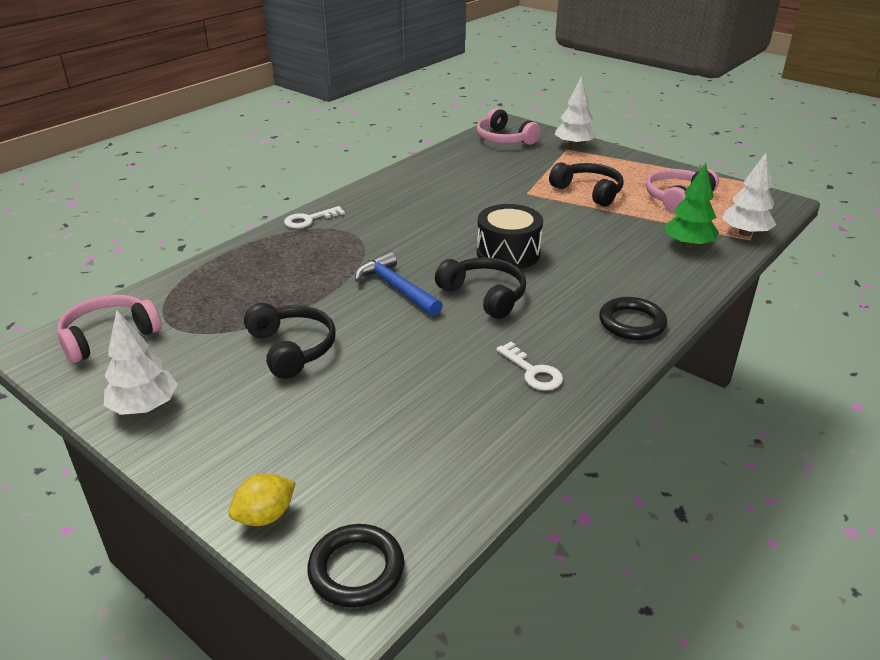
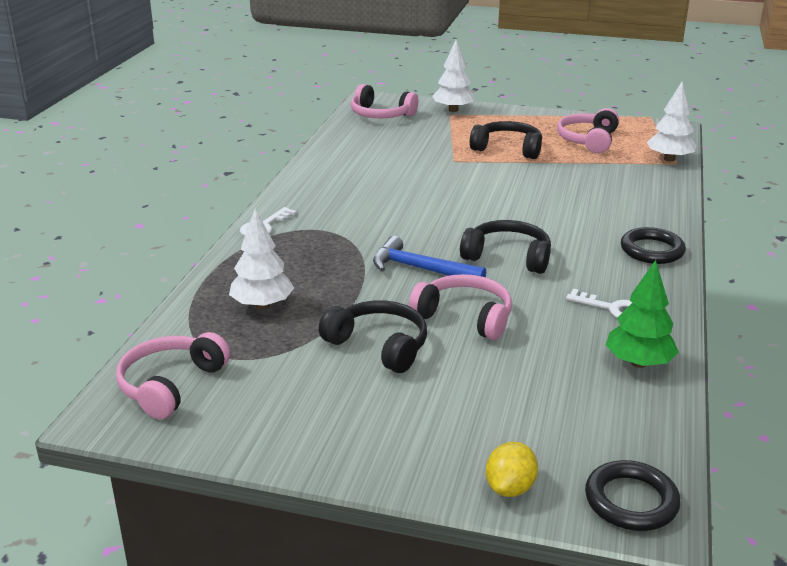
camera: 25 degrees left, 5 degrees down
(144, 407) = (289, 436): white tree -> white tree (262, 305)
(389, 342) = (465, 317): none -> pink headphones
(508, 253) = (491, 216): black drum -> none
(688, 245) = (634, 178): green tree -> green tree (639, 363)

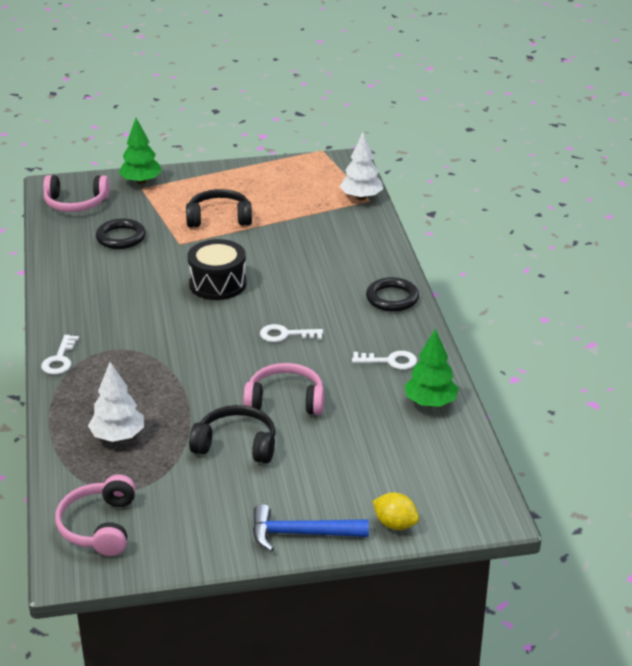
camera: 25 degrees left, 5 degrees up
(421, 269) = (224, 366): blue hammer -> blue hammer (301, 534)
(453, 110) = (141, 182): white tree -> green tree
(467, 199) = (218, 284): none -> black drum
(508, 257) = (285, 335): black headphones -> white key
(510, 488) = (395, 524): yellow lemon -> yellow lemon turned 60 degrees counterclockwise
(588, 140) = (283, 191): pink headphones -> none
(631, 501) = (475, 508): black ring -> black ring (121, 237)

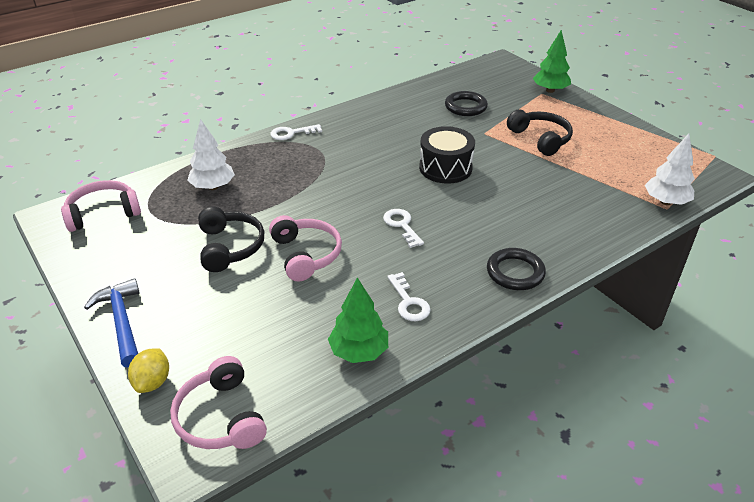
camera: 65 degrees right, 5 degrees up
(75, 203) = (490, 76): pink headphones -> pink headphones (220, 417)

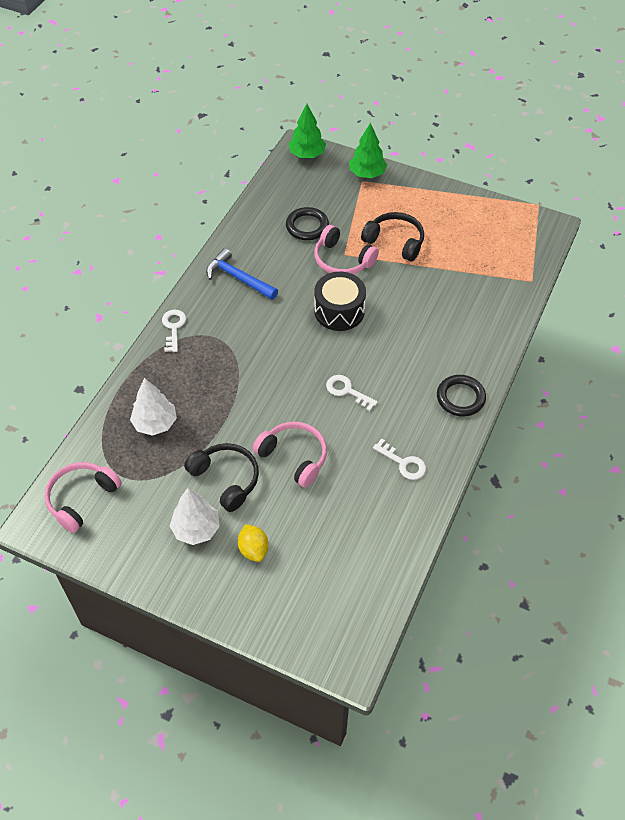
camera: 30 degrees left, 15 degrees up
(122, 322) = (202, 591): blue hammer -> blue hammer (238, 278)
(153, 382) = (273, 625): yellow lemon -> yellow lemon (253, 549)
(220, 417) = (345, 625): pink headphones -> pink headphones (342, 260)
(291, 133) = (173, 328): white key -> white key turned 135 degrees clockwise
(359, 352) = (399, 523): green tree -> green tree (307, 154)
(666, 202) = (527, 274): white tree -> white tree (196, 529)

